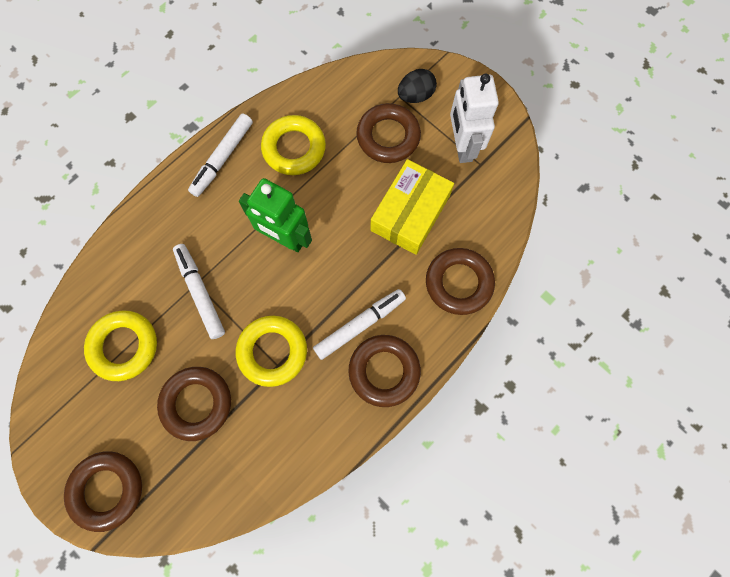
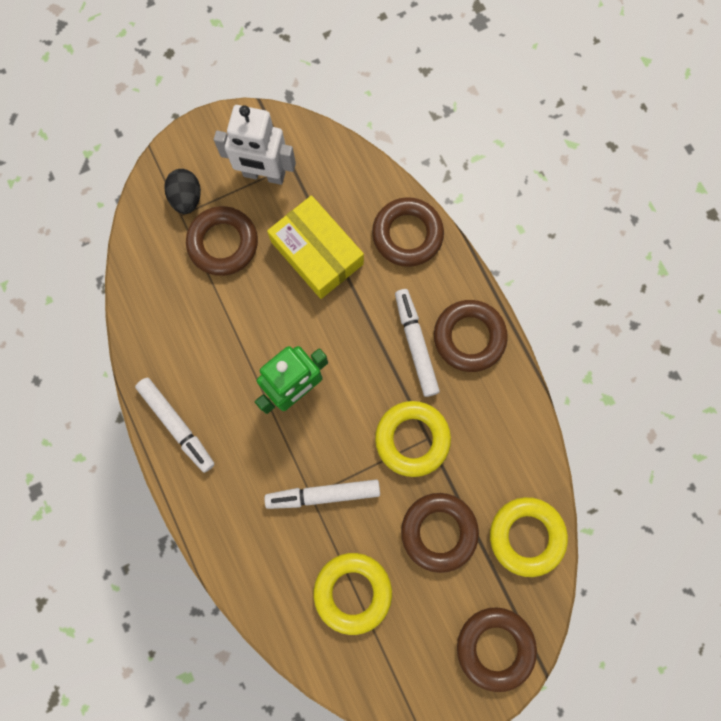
camera: 70 degrees left, 5 degrees up
(294, 148) = (197, 345): yellow ring -> yellow ring (526, 536)

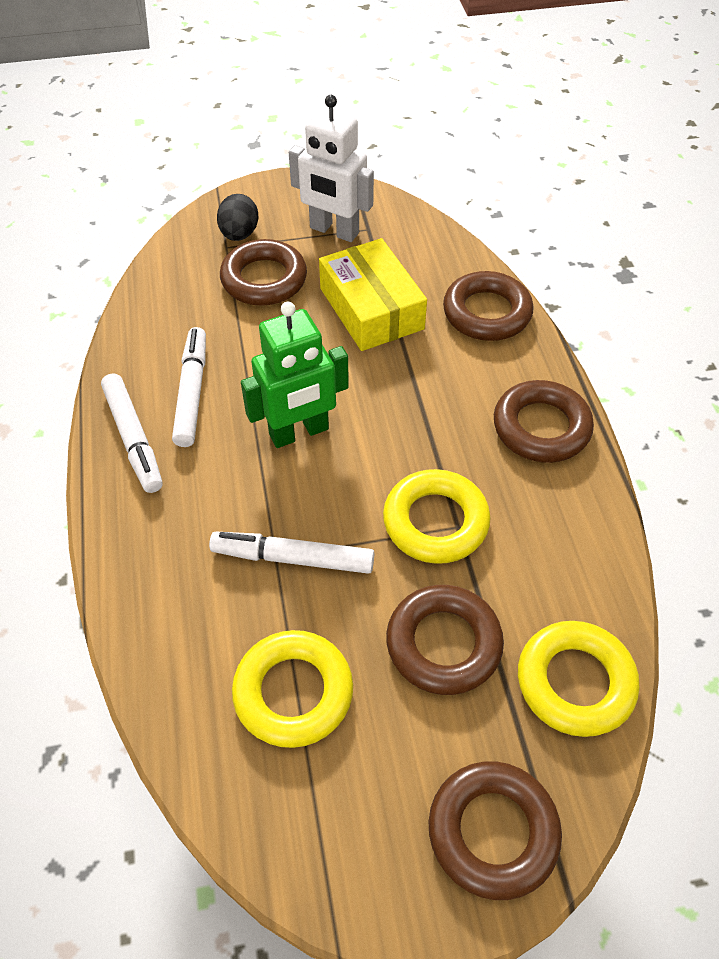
camera: 15 degrees right, 25 degrees down
(415, 344) = (468, 420): white marker -> white marker (192, 392)

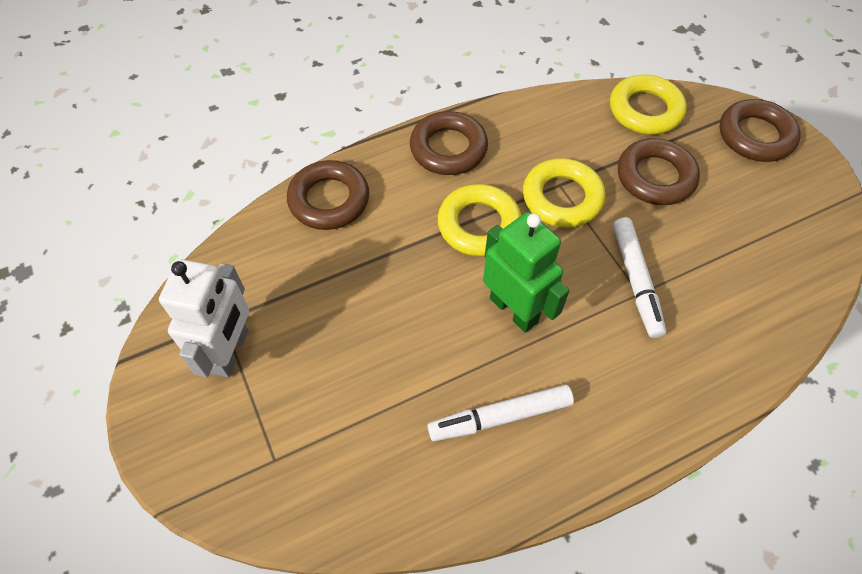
camera: 105 degrees left, 5 degrees up
(133, 438) = (574, 450): white marker -> none
(239, 234) = (250, 451): black egg -> none
(264, 279) = (322, 400): brown ring -> none
(293, 692) = (735, 252): yellow ring -> yellow ring (479, 225)
(371, 308) = (344, 289): yellow box -> none

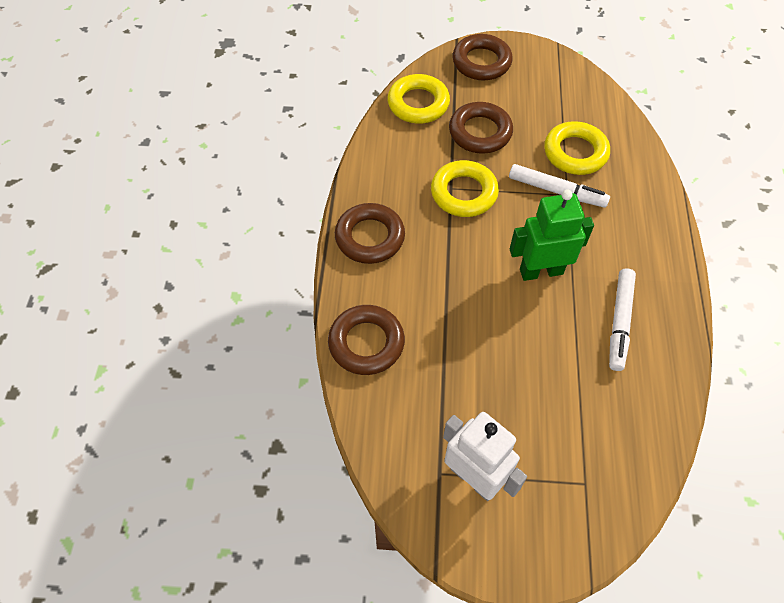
camera: 60 degrees left, 0 degrees up
(479, 225) = (456, 255): yellow ring -> yellow ring (575, 153)

